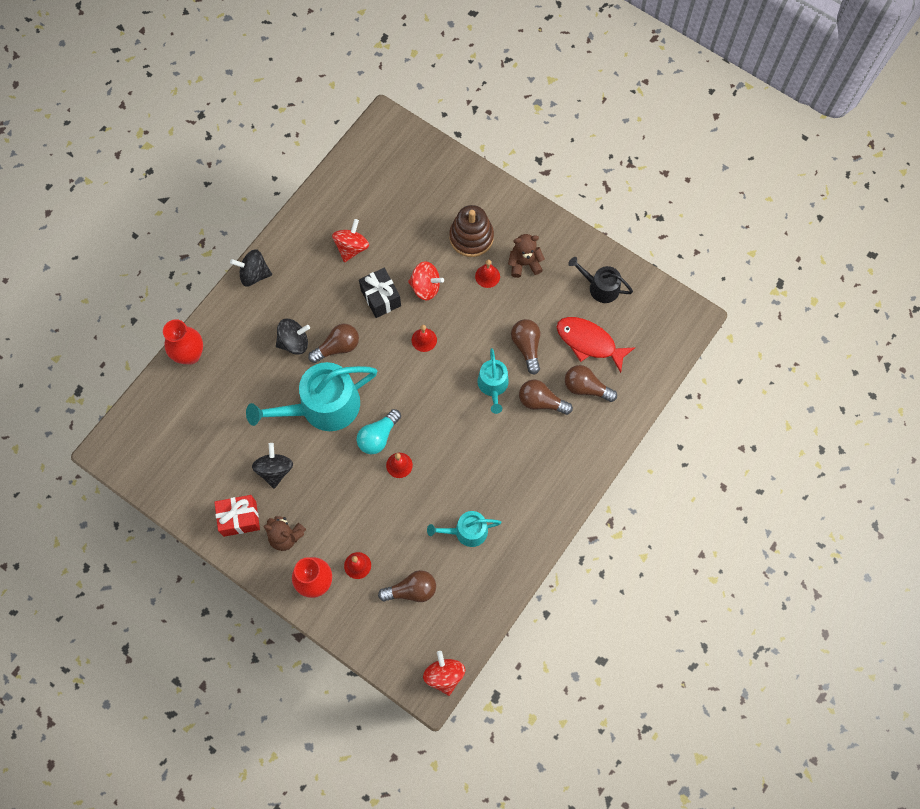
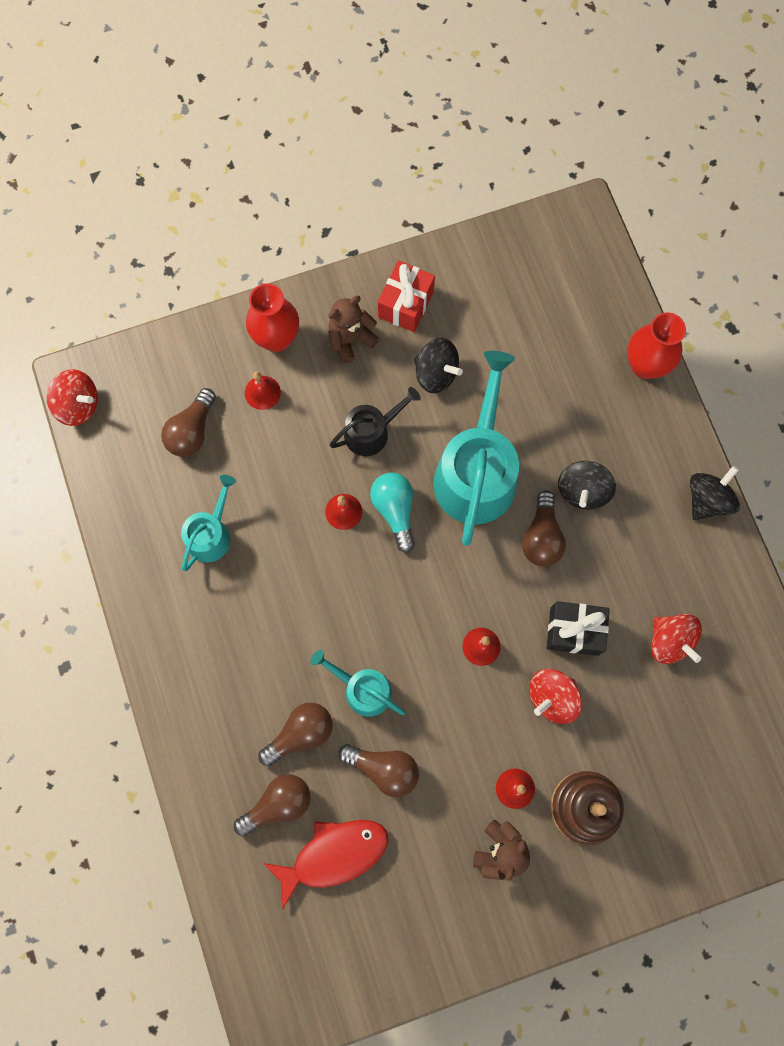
camera: 125 degrees right, 5 degrees up
(600, 287) = (399, 930): black watering can -> black watering can (371, 431)

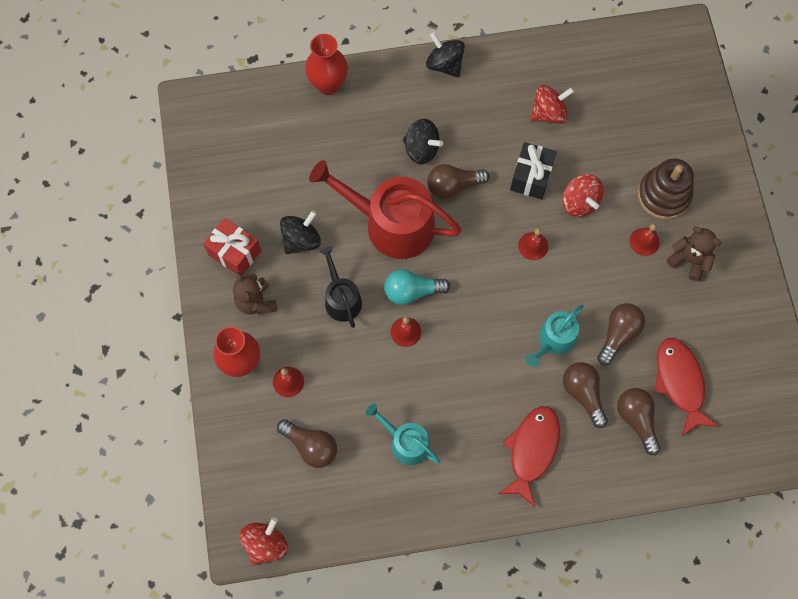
camera: 80 degrees left, 5 degrees down
(222, 680) = (531, 450): none -> red fish
(476, 471) = (391, 224): turquoise watering can -> red watering can
(541, 537) = (453, 186): brown light bulb -> brown light bulb turned 150 degrees clockwise

